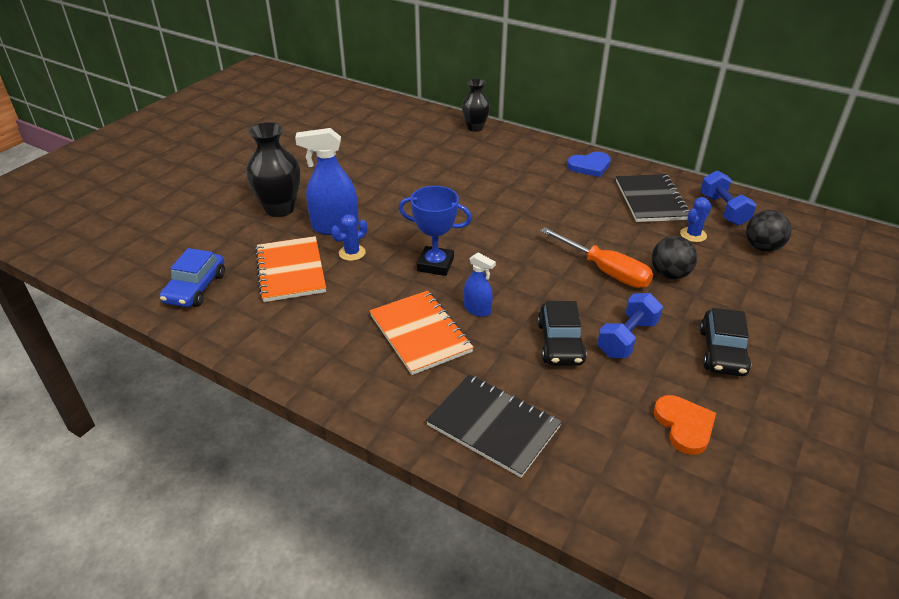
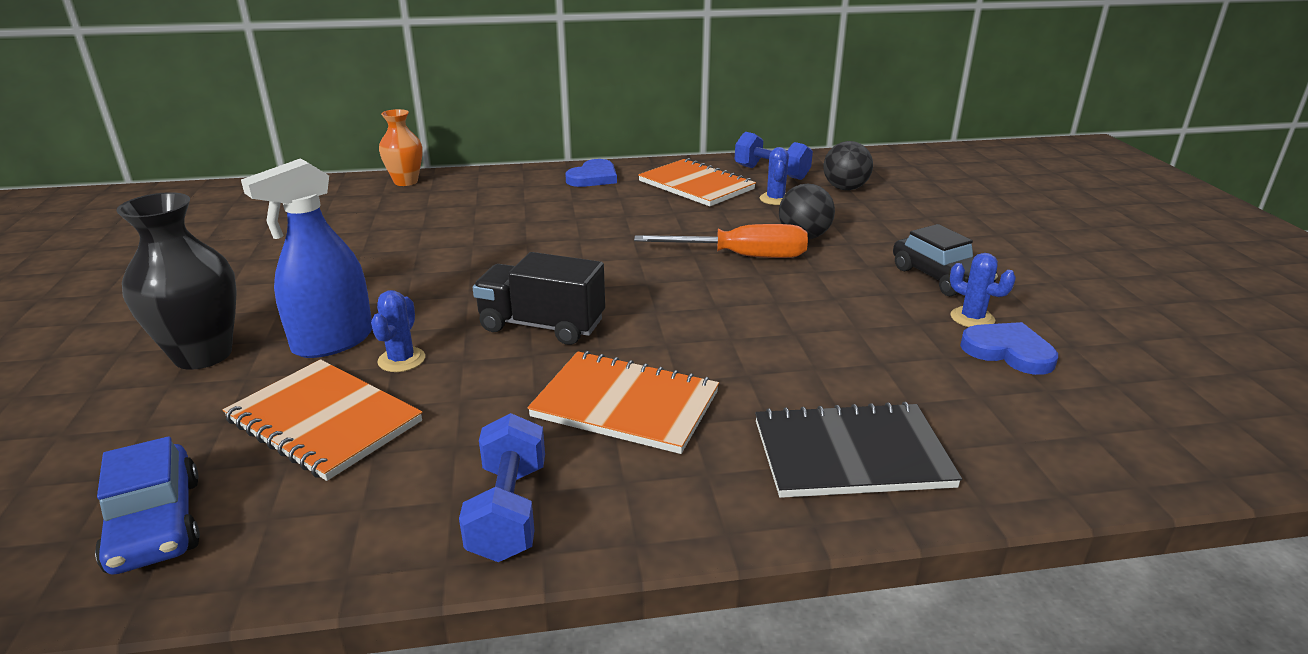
camera: 40 degrees left, 10 degrees down
(435, 264) = (542, 326): blue trophy -> black truck
(475, 128) = (406, 182): black vase -> orange vase
(477, 309) = (660, 348): blue spray bottle -> none
(560, 343) = (795, 337): black car -> none
(627, 338) = (849, 304): blue dumbbell -> blue dumbbell (508, 511)
(651, 200) = (696, 185): black notebook -> orange notebook
(684, 426) = (1008, 351): orange heart -> blue heart
(697, 391) = (972, 318): none -> blue cactus

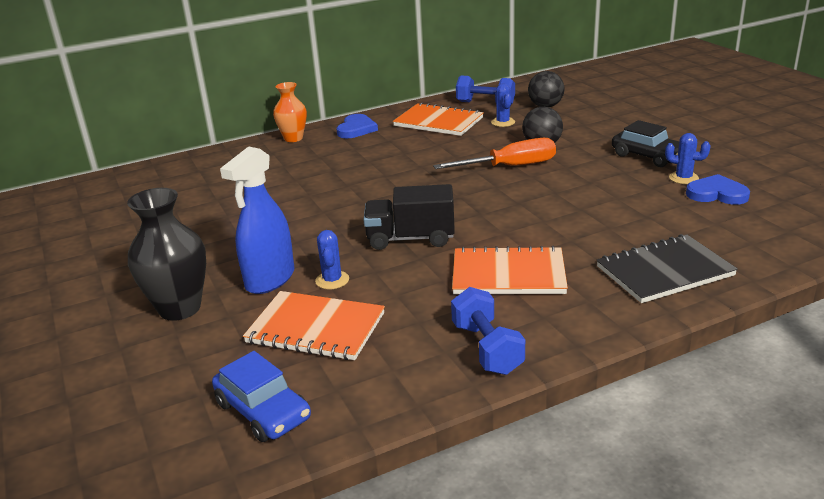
camera: 15 degrees left, 0 degrees up
(406, 182) = (209, 158): orange vase -> orange vase (293, 138)

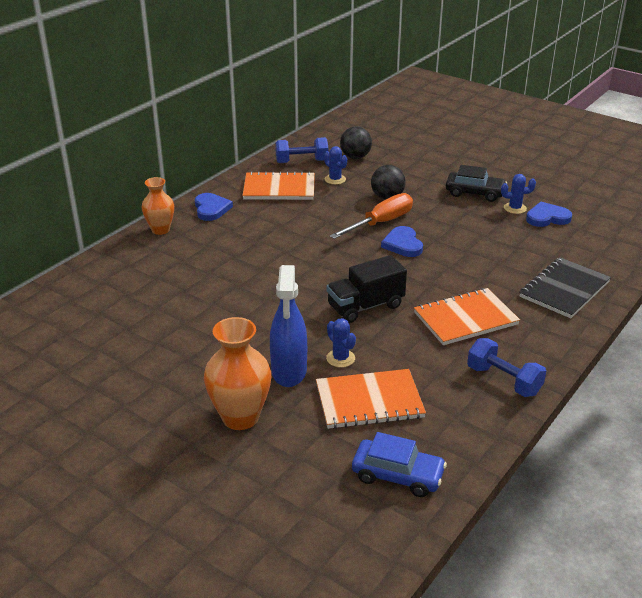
camera: 30 degrees left, 5 degrees up
(180, 308) = (240, 417): black vase -> orange vase
(513, 190) = (403, 244): none -> blue heart

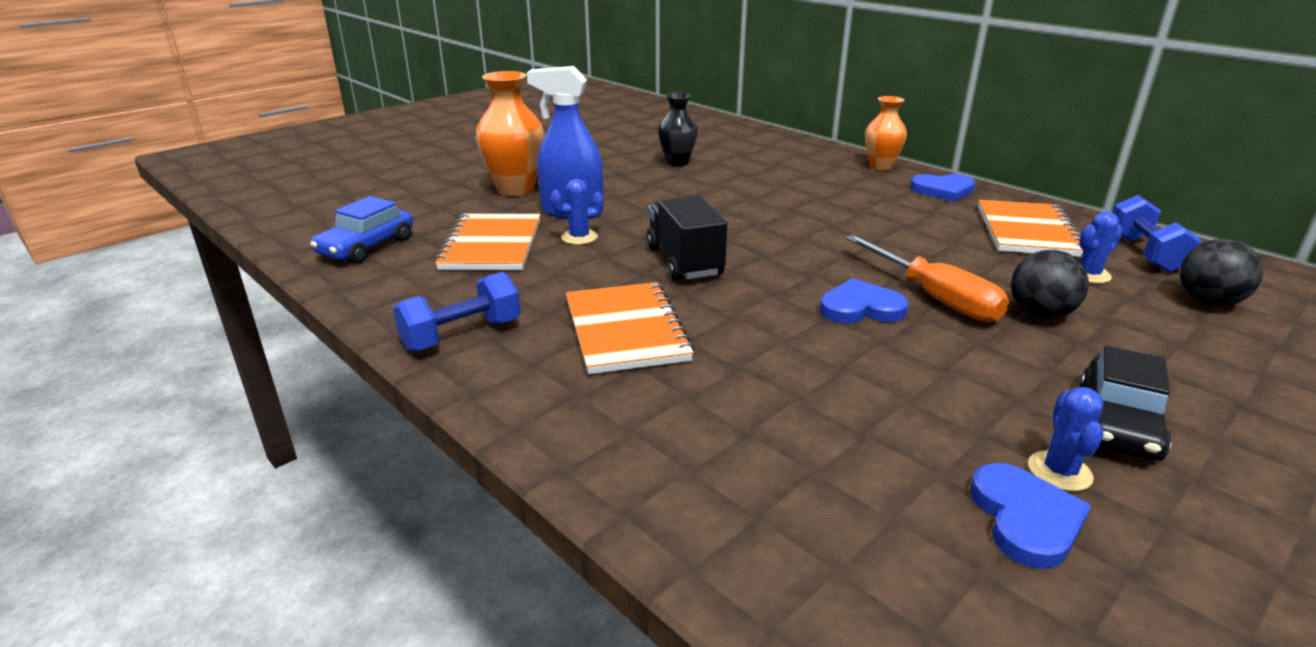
camera: 100 degrees right, 5 degrees down
(154, 329) = (677, 162): none -> black vase
(564, 289) = (683, 459): black notebook -> none

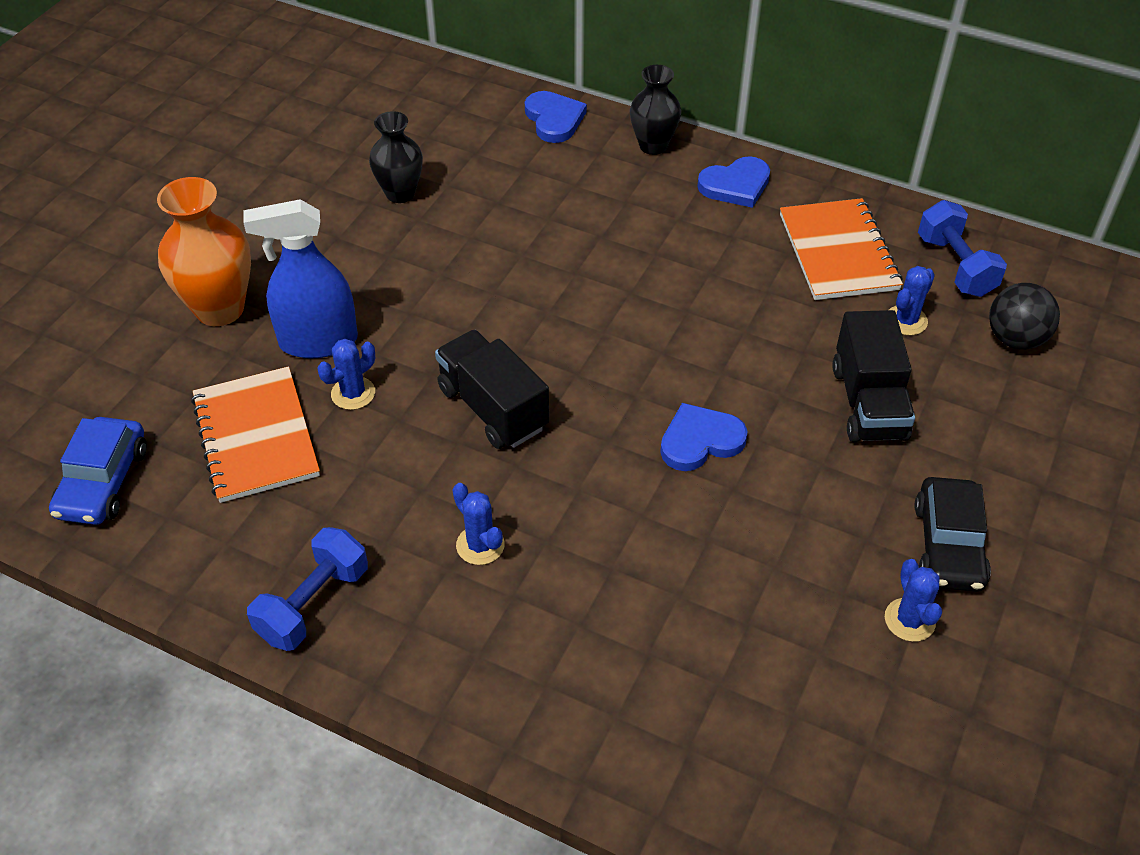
camera: 20 degrees left, 20 degrees up
(626, 330) = (480, 545): orange notebook -> blue cactus
(880, 167) = (653, 145): orange vase -> black vase
(934, 297) = (767, 402): orange screwdriver -> none
(1025, 519) = (890, 682): blue heart -> blue heart (554, 119)
(1040, 314) = (868, 403): black ball -> black truck

